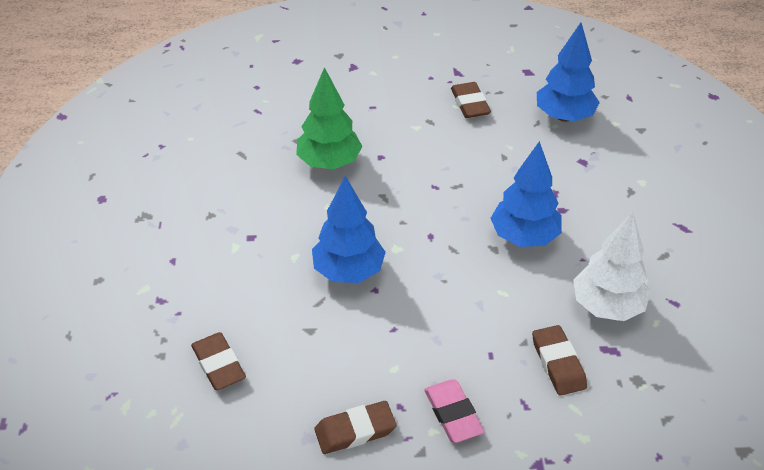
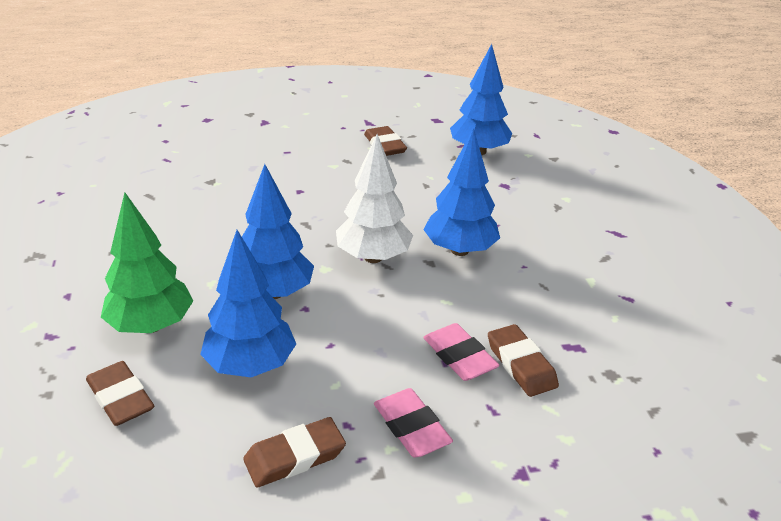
camera: 10 degrees left, 10 degrees down
(324, 343) = (250, 365): none -> blue tree
(329, 163) = (245, 198): green tree -> green tree (151, 326)
(505, 350) = (459, 356): none -> pink eraser
(607, 306) = (560, 306): white tree -> white tree (373, 257)

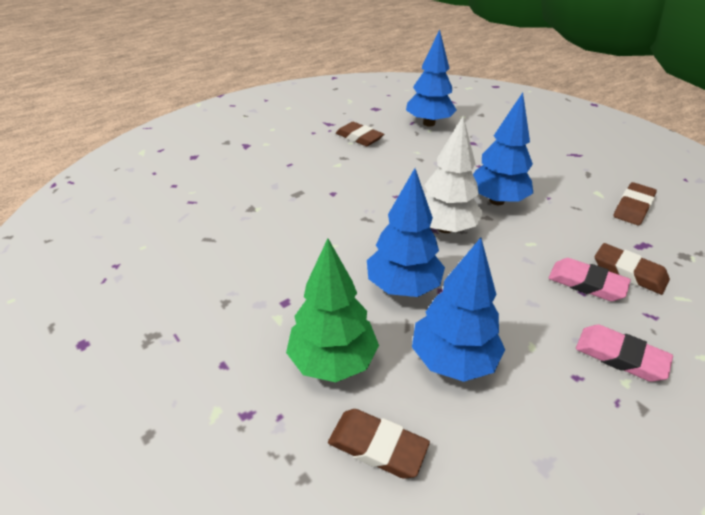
camera: 25 degrees left, 5 degrees up
(295, 456) = (573, 426): brown eraser -> brown eraser (633, 207)

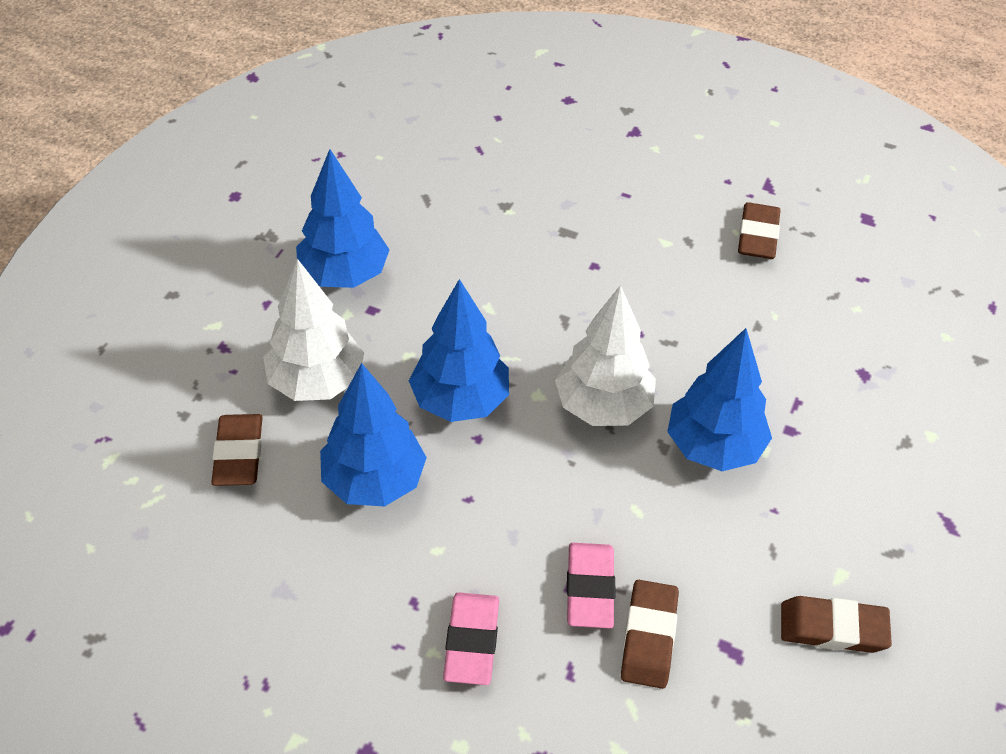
camera: 60 degrees right, 10 degrees up
(333, 361) = (316, 382): green tree -> white tree
(429, 123) = (878, 300): blue tree -> blue tree (344, 275)

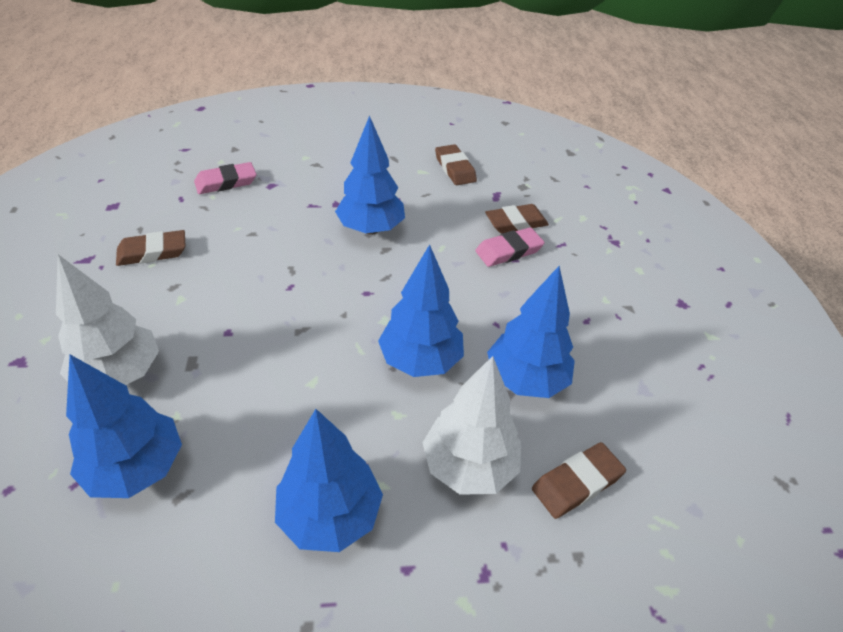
camera: 120 degrees left, 5 degrees down
(469, 180) = (137, 468): none -> blue tree
(472, 641) = (584, 286): pink eraser -> pink eraser (226, 182)
(603, 406) = (372, 284): white tree -> white tree (119, 374)

